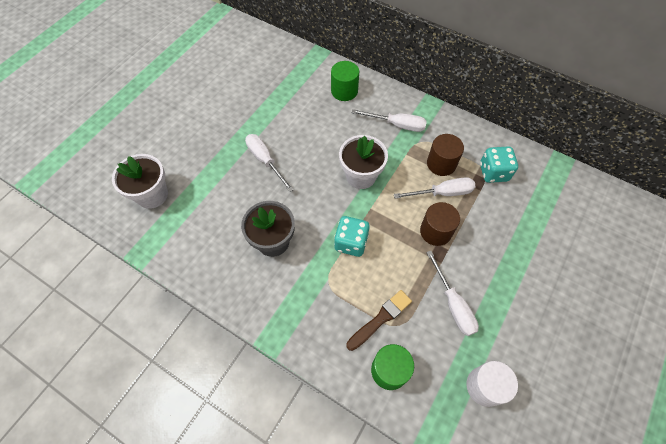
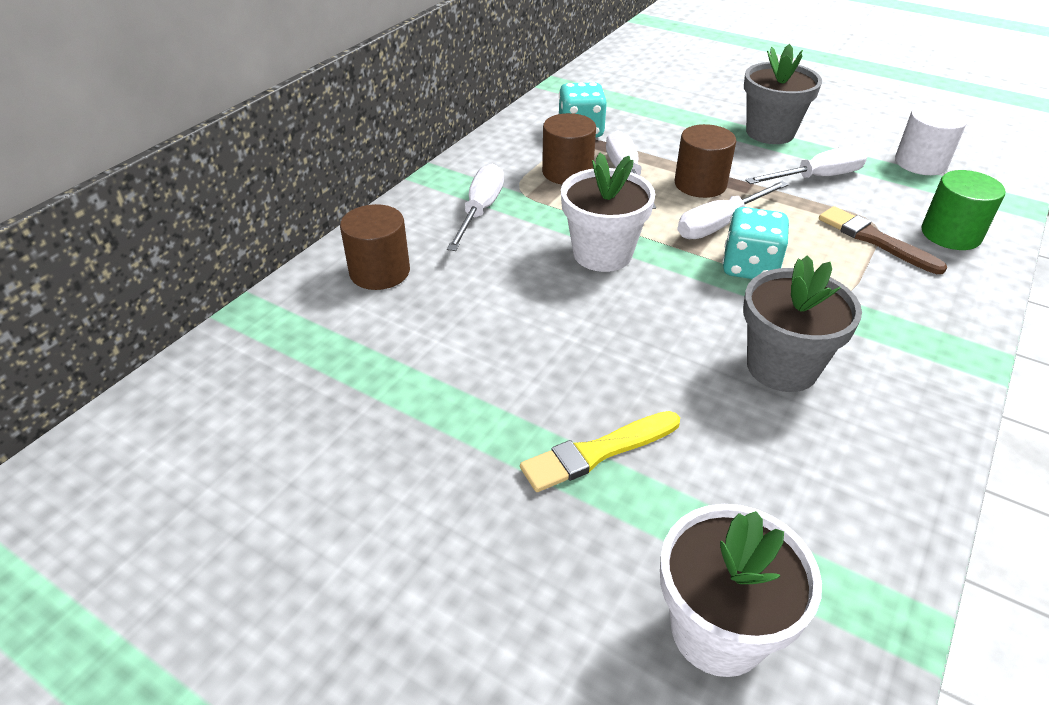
camera: 90 degrees left, 20 degrees down
(231, 166) = (597, 452): none -> yellow brush
(265, 160) = (575, 389): white screwdriver -> white screwdriver (720, 224)
(344, 91) = (380, 272): green cylinder -> brown cylinder
(514, 288) = (770, 132): none -> grey flower pot

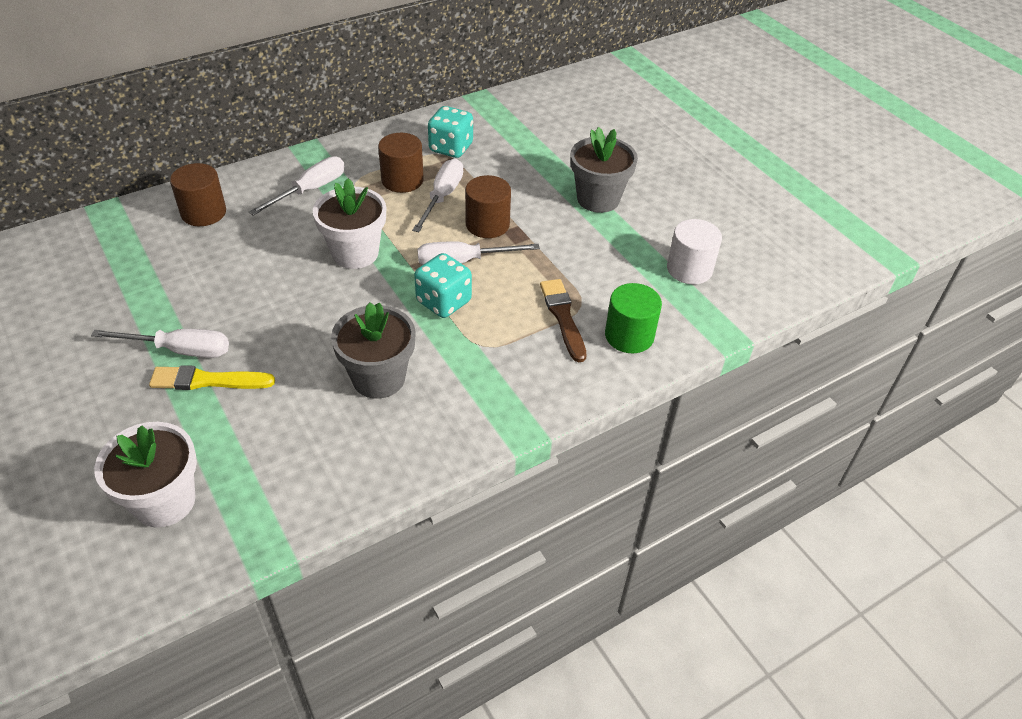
camera: 25 degrees right, 5 degrees up
(817, 177) = (585, 251): white screwdriver -> white screwdriver (180, 350)

